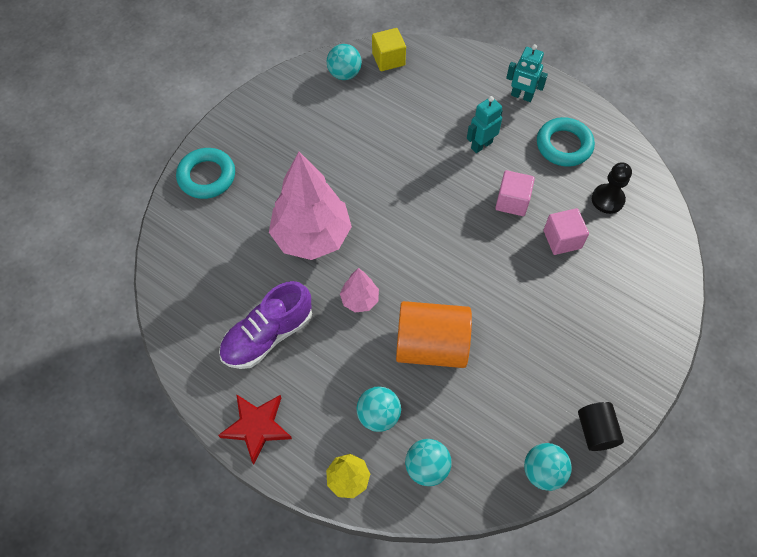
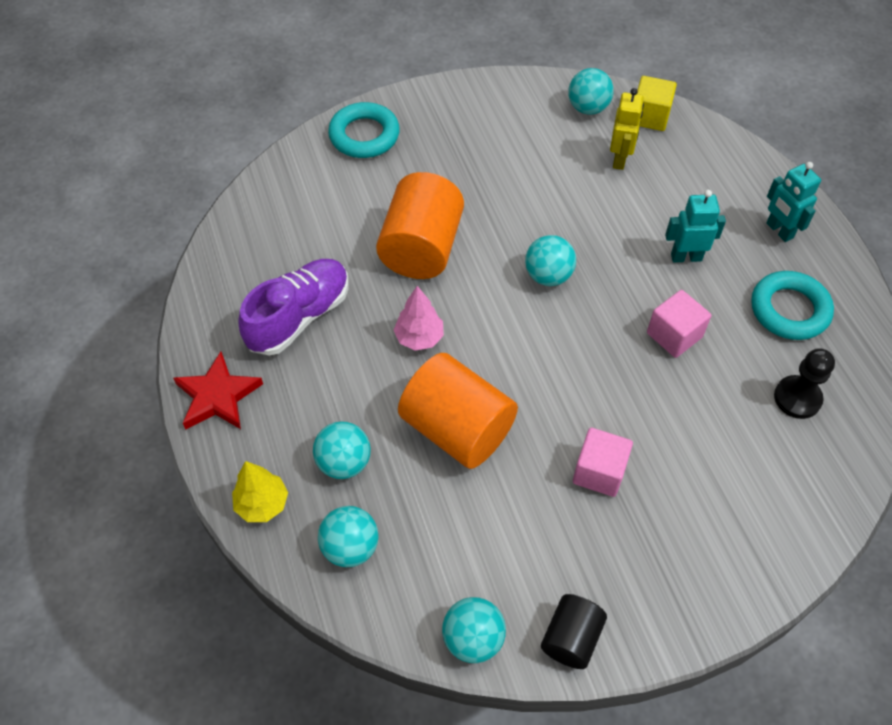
camera: 35 degrees right, 5 degrees down
(268, 335) = (299, 317): purple shoe -> purple shoe turned 135 degrees clockwise
(312, 236) = (421, 248): pink tree -> orange cylinder
(392, 100) = (620, 159): none -> yellow robot
(408, 207) = (548, 276): none -> turquoise ball
(562, 239) = (702, 409): pink cube -> pink cube (599, 472)

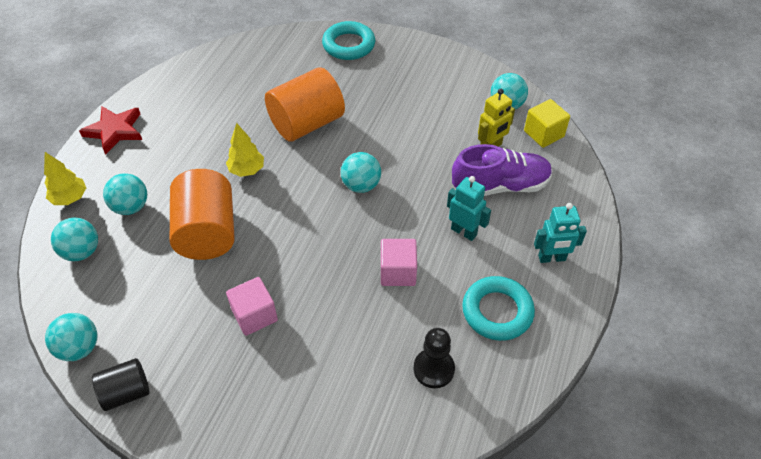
camera: 40 degrees right, 5 degrees down
(299, 317) = (200, 118): purple shoe -> purple shoe (500, 186)
(419, 338) = (247, 170): pink tree -> yellow tree
(779, 231) = (552, 258): turquoise robot -> turquoise robot turned 105 degrees counterclockwise

